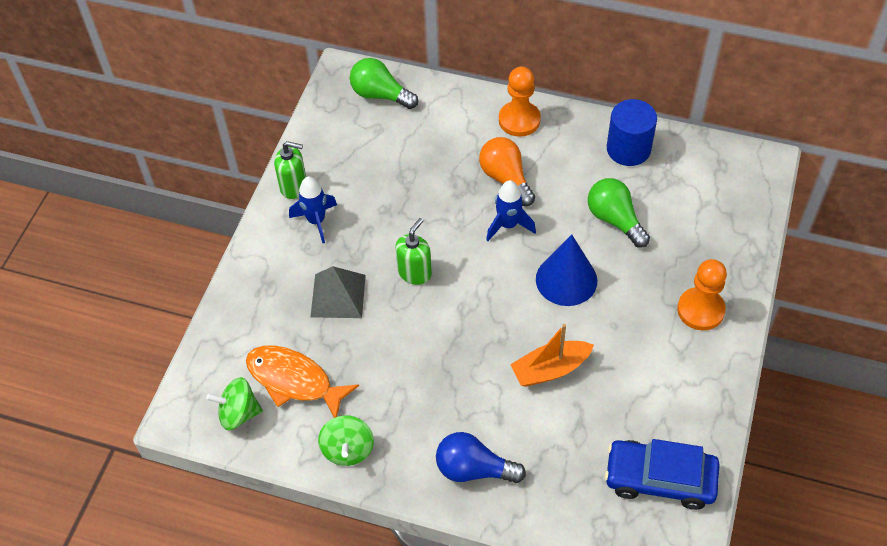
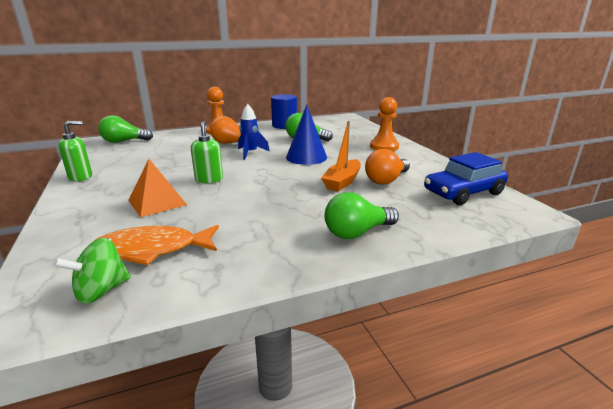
camera: 40 degrees left, 30 degrees down
(316, 221) = (111, 183): blue rocket -> none
(338, 296) = (157, 202): grey pyramid -> orange pyramid
(348, 449) = (244, 265): green spinning top -> none
(474, 469) = (357, 232): blue light bulb -> green light bulb
(604, 397) = (386, 180): none -> orange light bulb

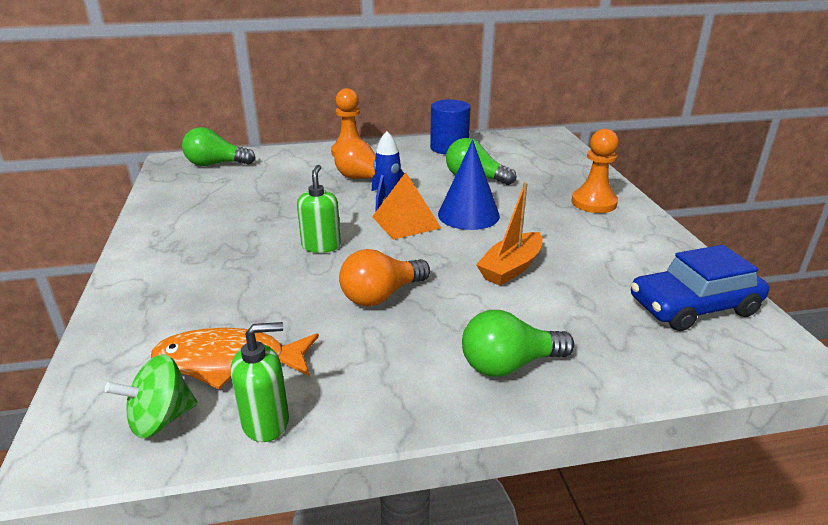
camera: 10 degrees right, 5 degrees up
(81, 177) = (153, 226): green soap dispenser -> green soap dispenser (266, 422)
(157, 202) = (246, 281): orange pyramid -> orange pyramid (406, 222)
(386, 180) = (579, 270): orange light bulb -> orange light bulb (381, 295)

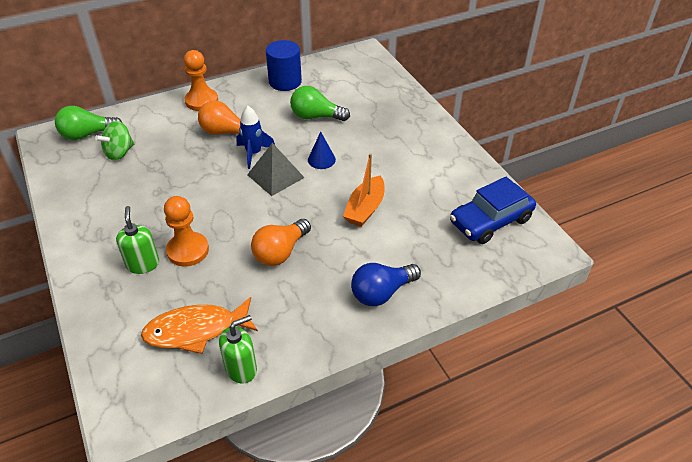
camera: 15 degrees left, 15 degrees up
(161, 419) = (171, 382): green spinning top -> green spinning top (119, 153)
(321, 246) = (218, 212): green soap dispenser -> green soap dispenser (143, 264)
(406, 222) = (275, 176): orange pyramid -> grey pyramid
(468, 215) = (321, 159): blue cone -> blue cone, size x0.58
(509, 364) = (382, 293): green light bulb -> blue light bulb
(594, 203) = (412, 130): orange pawn -> orange pawn (188, 250)

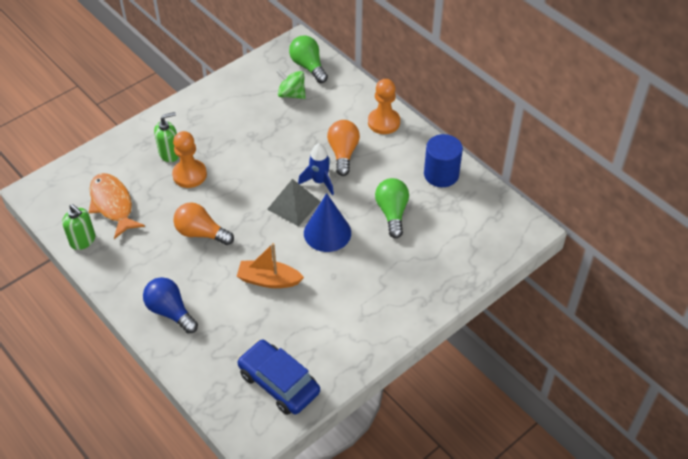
camera: 75 degrees right, 5 degrees up
(321, 159) = (327, 232): blue cone -> blue cone, size x1.73

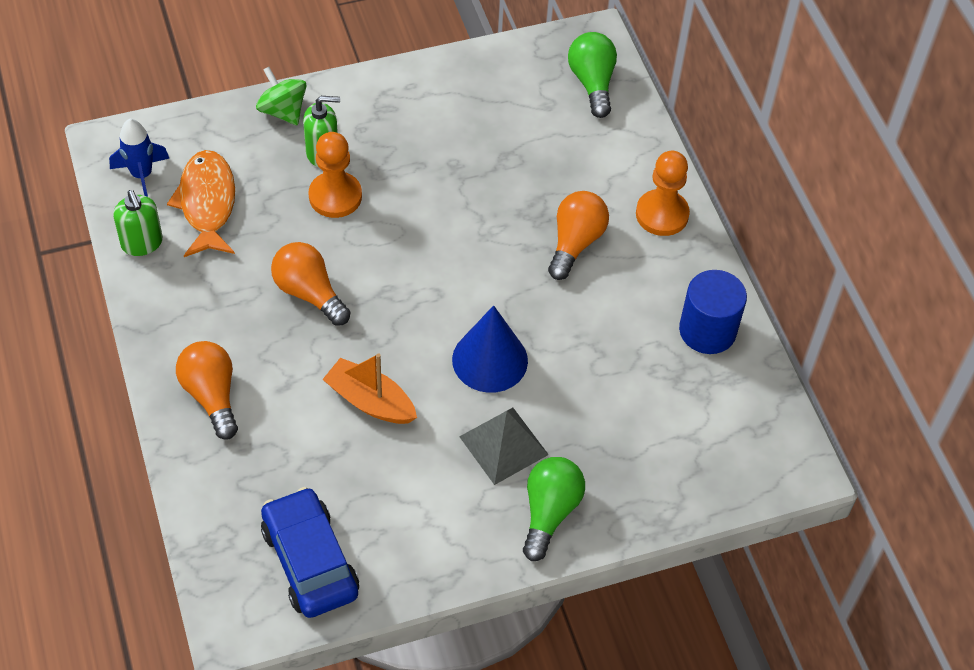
camera: 20 degrees right, 5 degrees up
(170, 311) = (211, 395): blue light bulb -> orange light bulb
(291, 94) = (544, 120): green spinning top -> green spinning top (283, 111)
(293, 205) = (462, 299): grey pyramid -> grey pyramid (503, 445)
(319, 181) = (518, 275): blue rocket -> blue rocket (142, 175)
(392, 213) = (601, 365): green light bulb -> green light bulb (549, 512)

